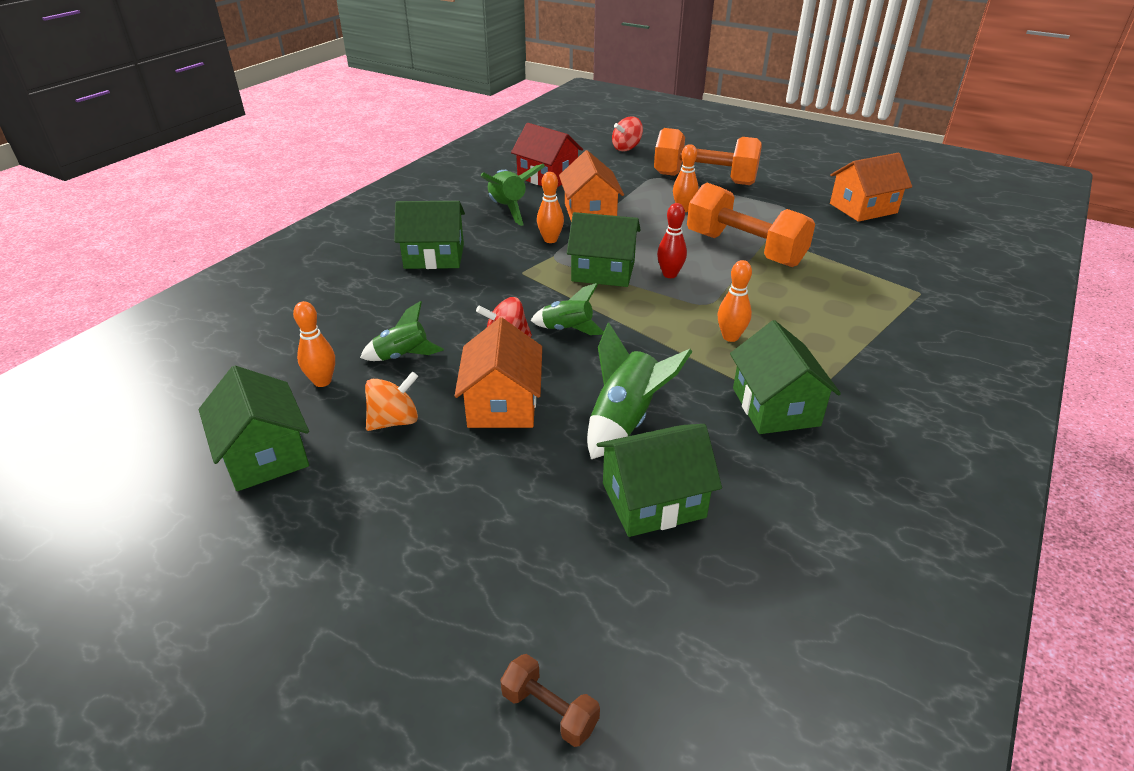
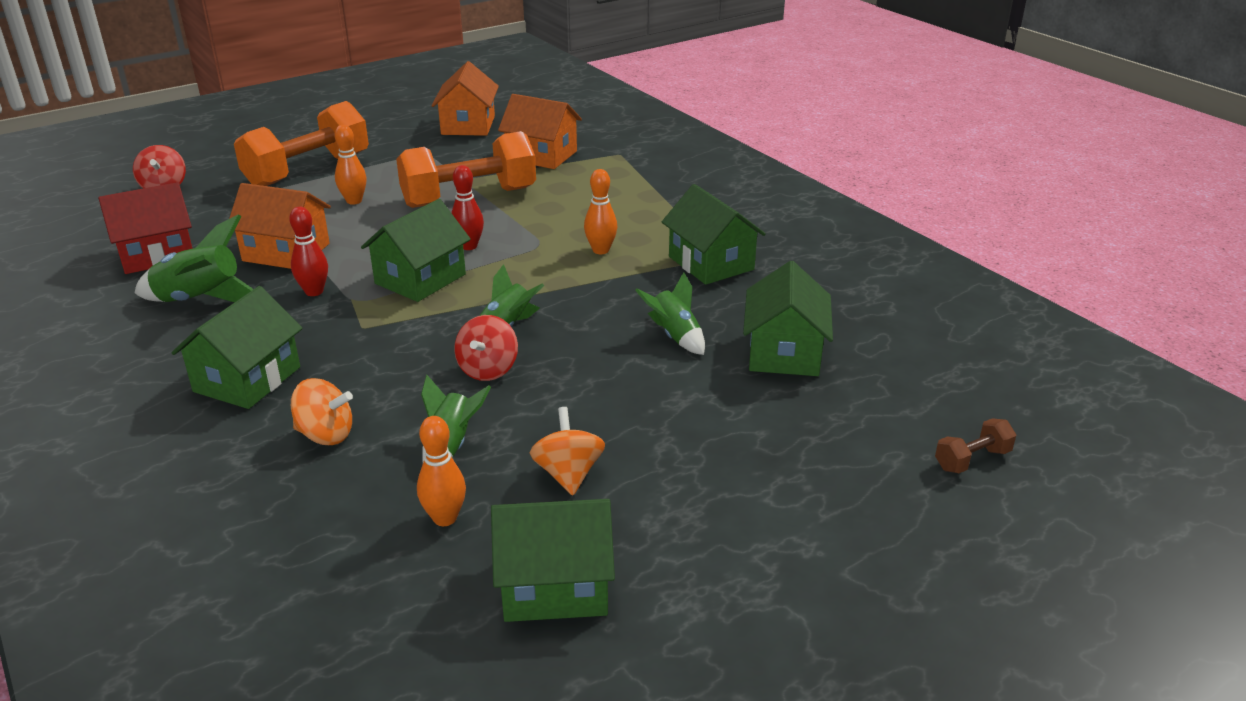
camera: 65 degrees left, 5 degrees down
(391, 304) = (325, 435): none -> orange spinning top
(502, 404) = (596, 397): orange house -> orange house (541, 155)
(550, 240) = (314, 292): orange bowling pin -> red bowling pin
(625, 420) = (674, 336): green rocket -> green rocket, size x0.65
(775, 407) = (711, 263): green house -> green house turned 45 degrees clockwise

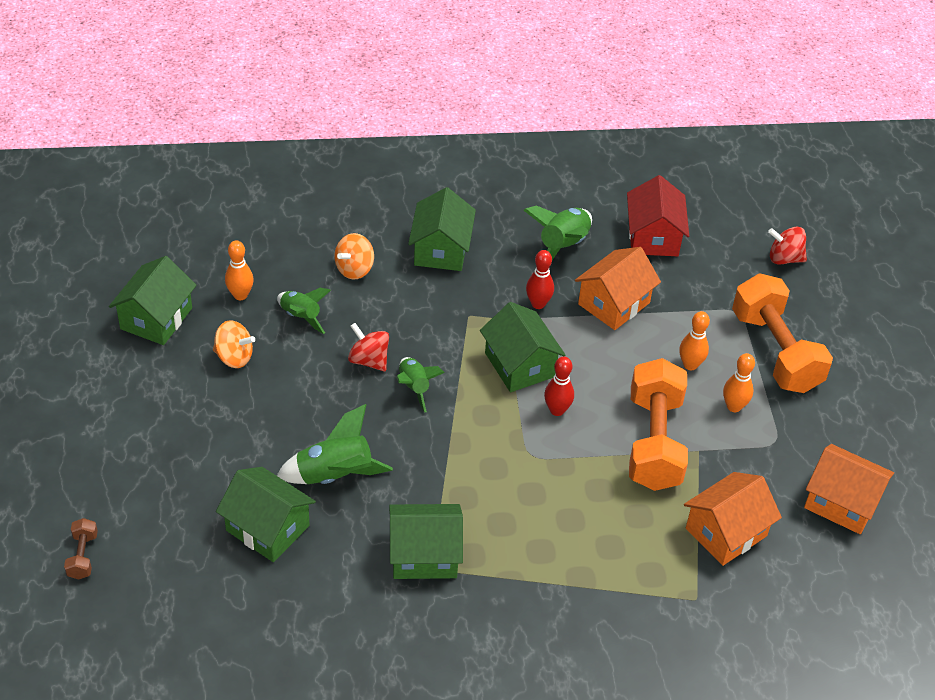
camera: 115 degrees right, 15 degrees up
(247, 379) = (441, 249): green house -> green house turned 45 degrees clockwise
(601, 250) = (495, 491): orange bowling pin -> orange bowling pin (733, 406)
(674, 336) = (335, 475): green rocket -> green rocket, size x1.53

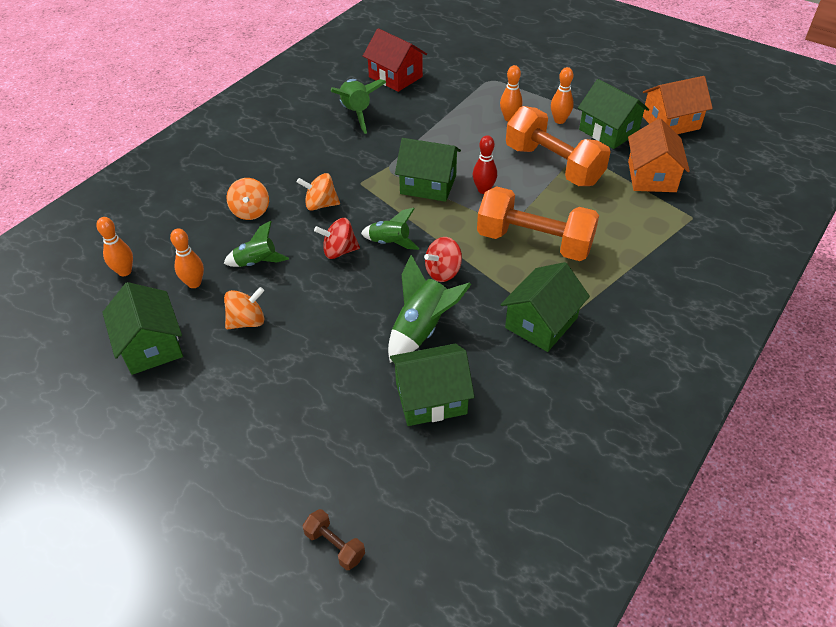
camera: 45 degrees left, 0 degrees up
(210, 244) = (124, 271): none -> orange bowling pin
(412, 308) = (320, 205): none -> orange spinning top
(441, 249) = (289, 163): green house -> green house (608, 131)
(538, 304) = (388, 149): red bowling pin -> none
(614, 303) = (427, 119): orange house -> none
(775, 351) = (536, 83): orange dumbbell -> orange dumbbell (534, 242)
(784, 258) = (472, 43): red spinning top -> red spinning top (443, 272)

